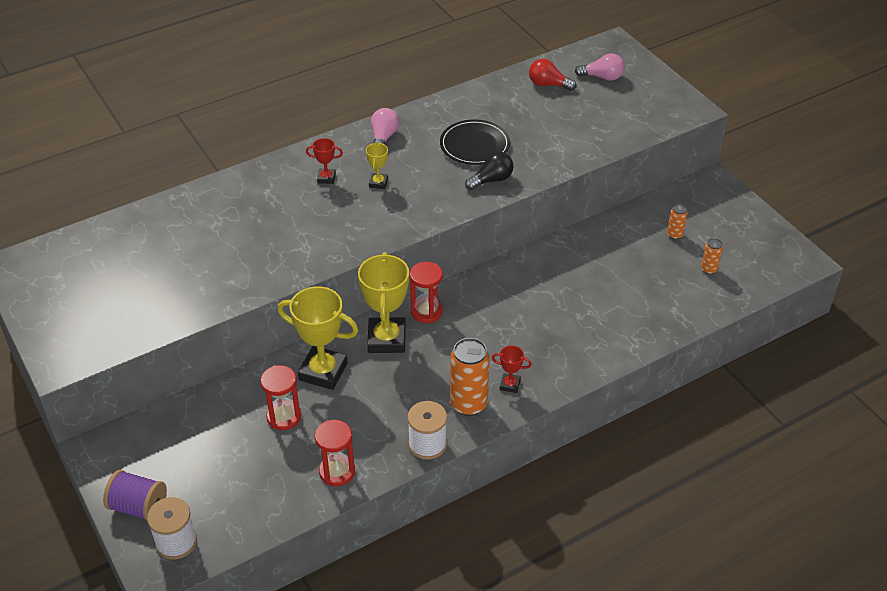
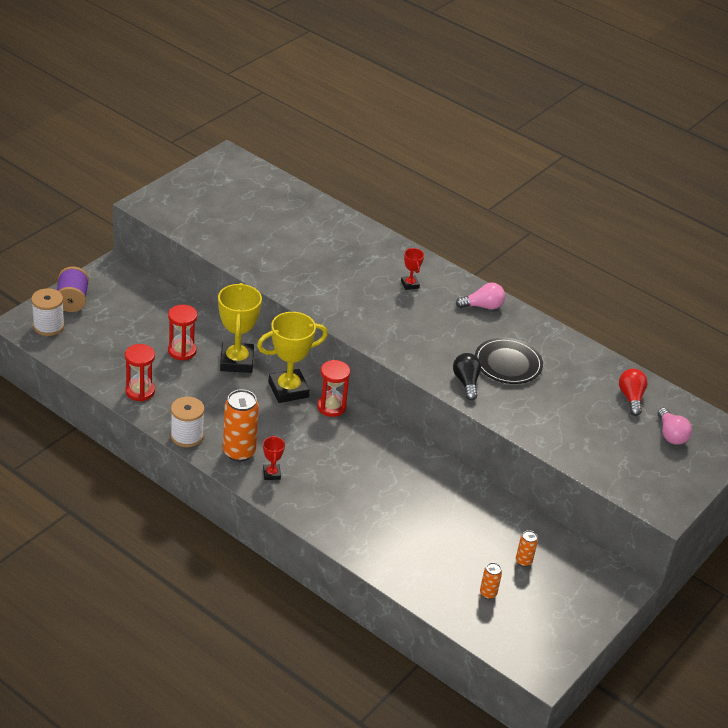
camera: 65 degrees right, 5 degrees down
(378, 183) = (421, 315): yellow trophy -> none
(491, 180) = (466, 382): black light bulb -> black light bulb turned 135 degrees counterclockwise

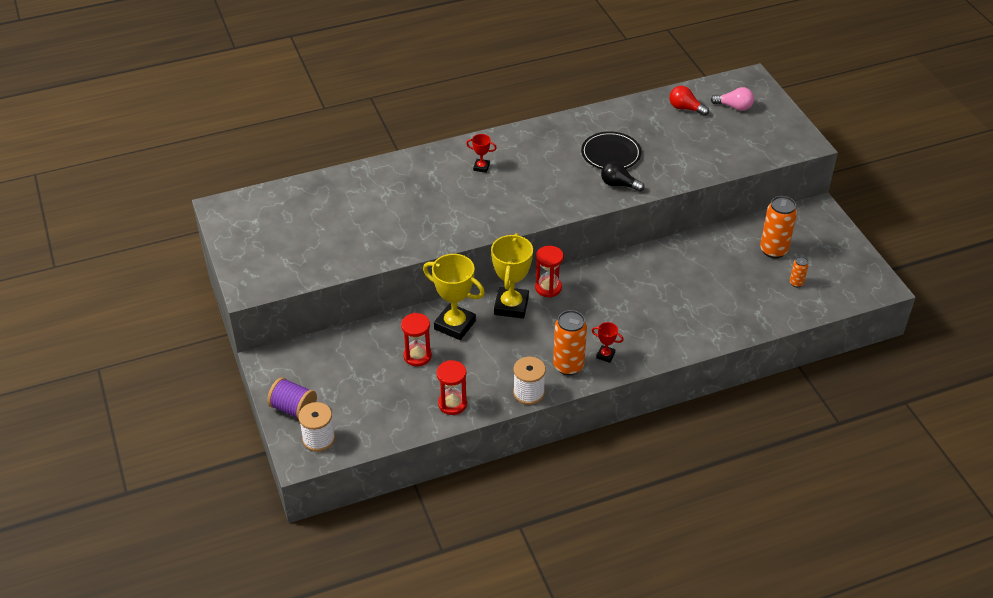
camera: 55 degrees left, 5 degrees up
(482, 306) = (535, 138): pink light bulb -> none
(523, 561) = (773, 250): orange can -> orange can, size x2.02

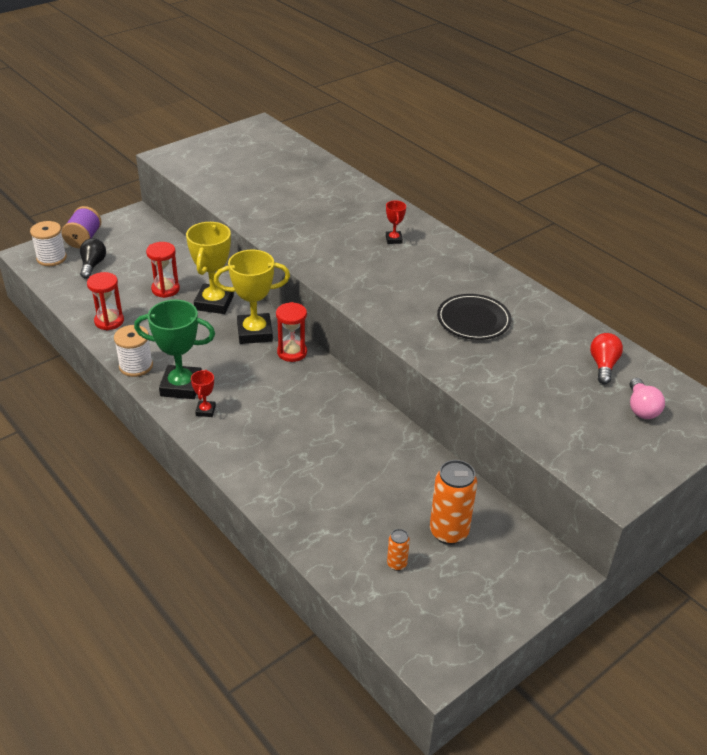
camera: 70 degrees right, 5 degrees down
(568, 366) = (181, 386): orange can -> green trophy
(619, 185) = (422, 334): black light bulb -> black light bulb (93, 265)

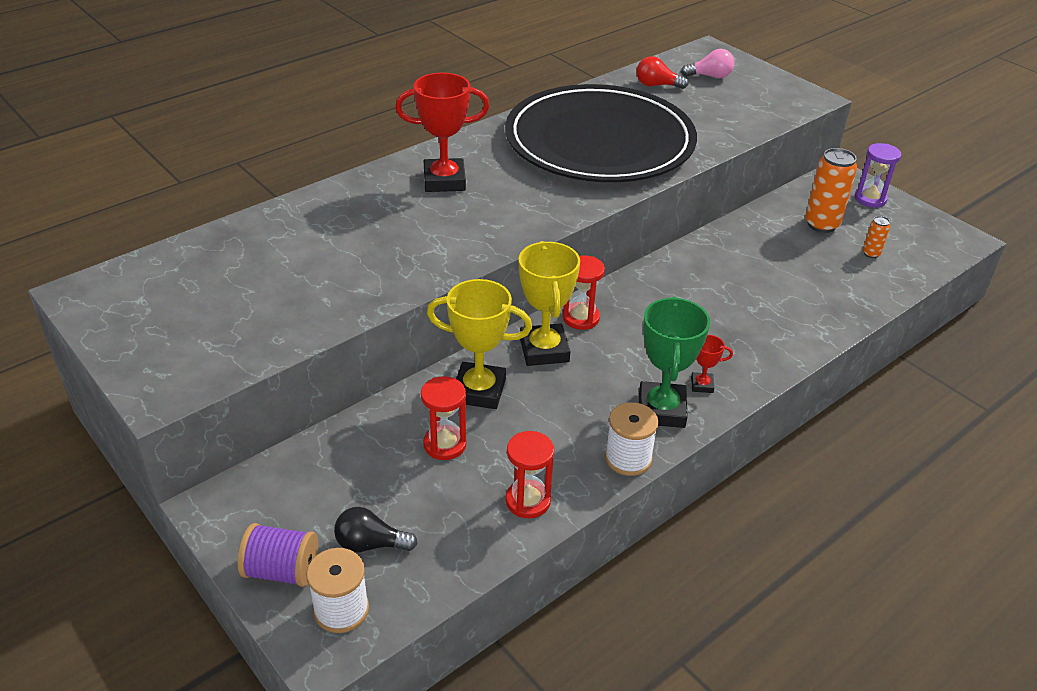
camera: 90 degrees left, 0 degrees up
(394, 239) = (444, 181): red trophy -> red trophy, size x2.12
(473, 320) = (599, 141): black plate -> black plate, size x2.44
(511, 589) = (870, 199): none -> purple hourglass

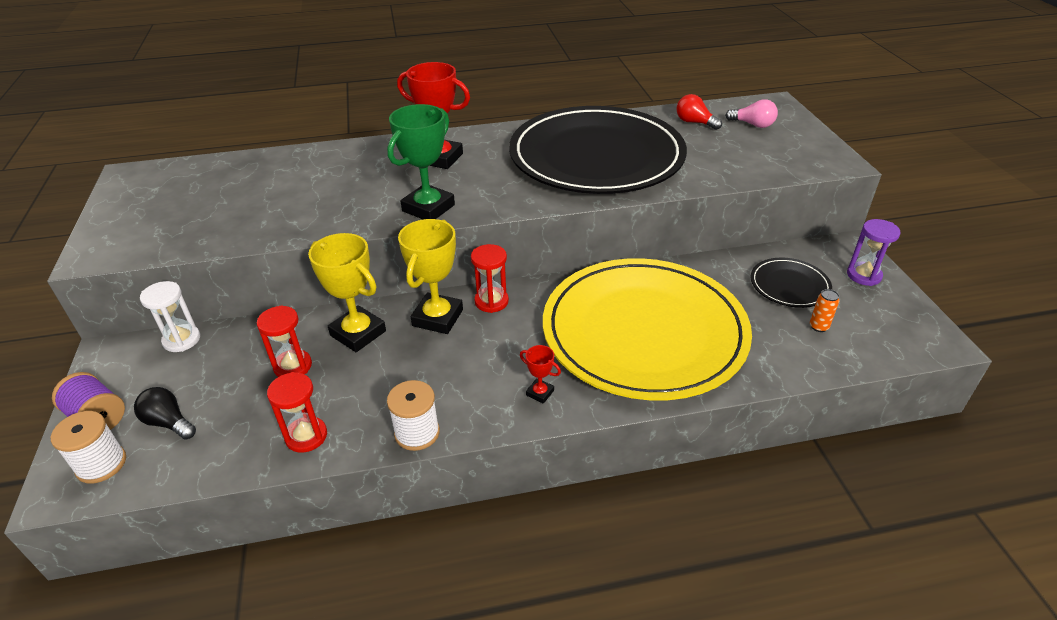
camera: 30 degrees right, 0 degrees up
(289, 462) = (182, 340): none -> white hourglass
(661, 410) = (484, 402): green trophy -> green trophy (428, 208)
(740, 302) = (644, 332): none -> yellow plate
(821, 224) = (789, 285): orange can -> black plate

